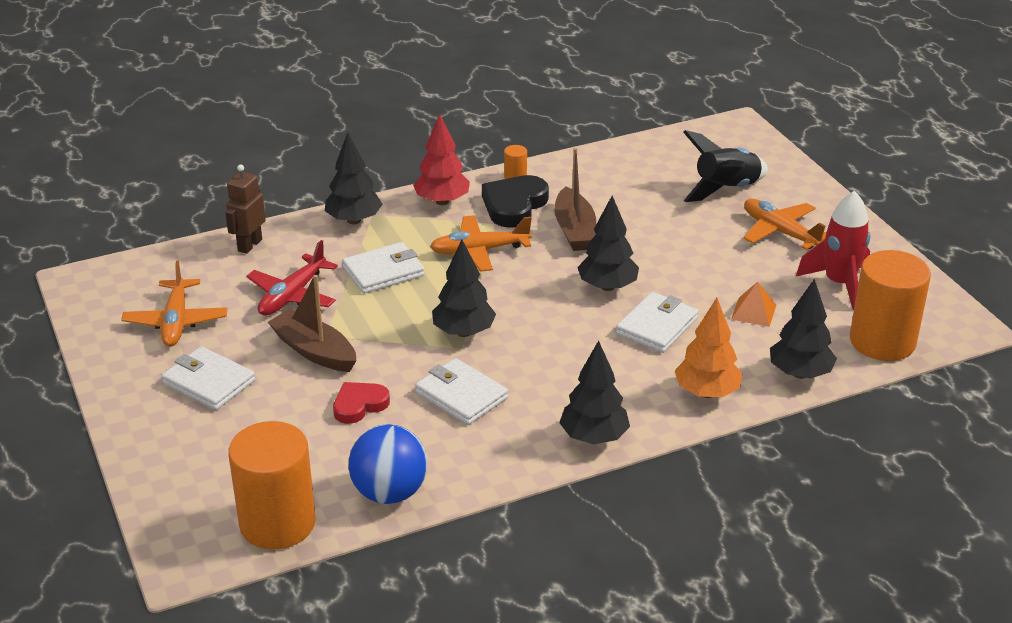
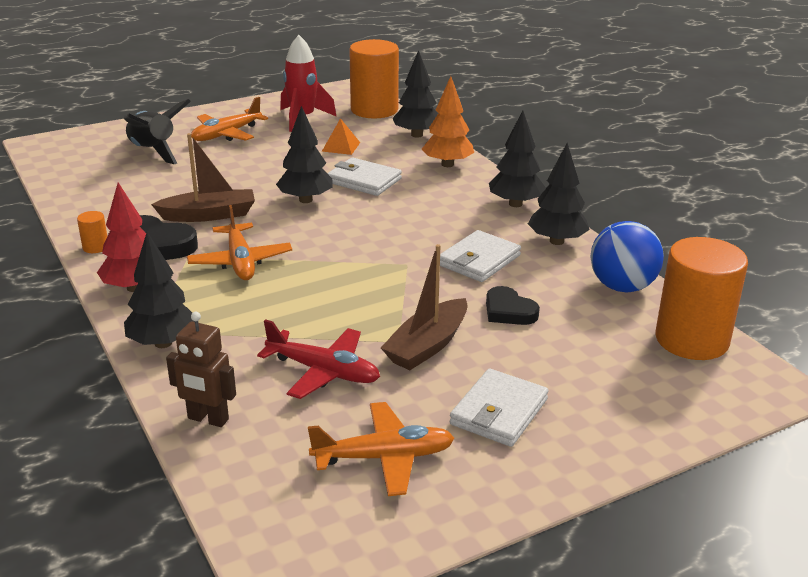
camera: 95 degrees left, 5 degrees down
(359, 405) = (508, 311): red heart -> black heart
(383, 272) = (276, 315): white wallet -> none
(463, 332) = (382, 263): black tree -> black tree (556, 241)

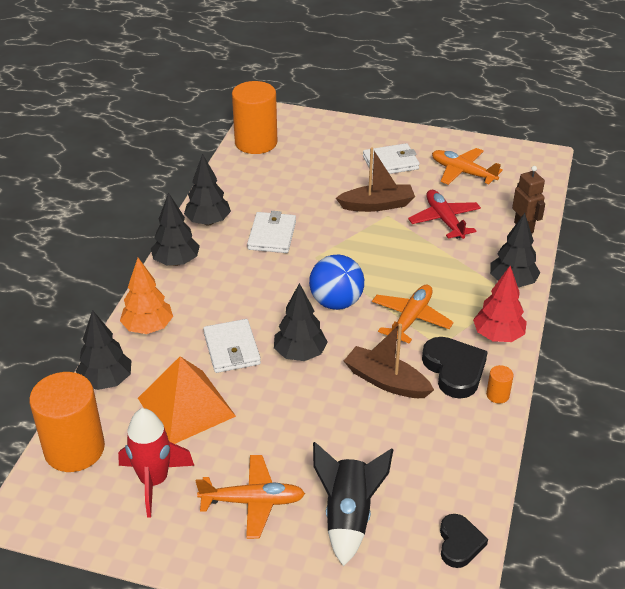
camera: 135 degrees left, 10 degrees up
(341, 147) = (186, 407): orange pyramid -> orange pyramid, size x2.12
(479, 260) = (272, 235): white wallet -> white wallet turned 75 degrees counterclockwise
(508, 311) = (309, 199): black heart -> black heart (459, 543)
(622, 287) = (231, 179): blue ball -> blue ball (336, 302)

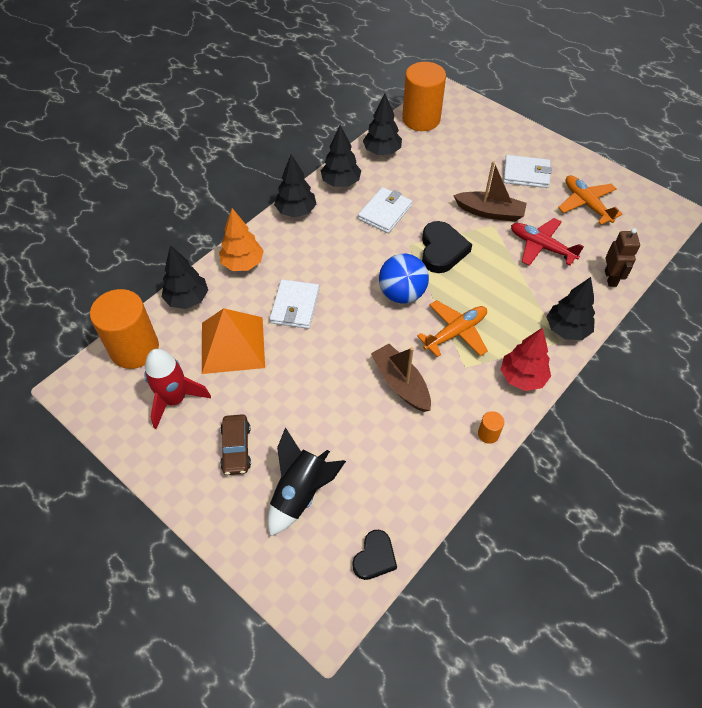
camera: 25 degrees right, 15 degrees up
(253, 502) = (236, 448): orange plane -> brown car
(300, 354) = (345, 331): black tree -> black tree (382, 152)
(444, 220) = (541, 246): red plane -> red plane turned 60 degrees counterclockwise
(454, 370) = (464, 395): black heart -> black heart (442, 250)

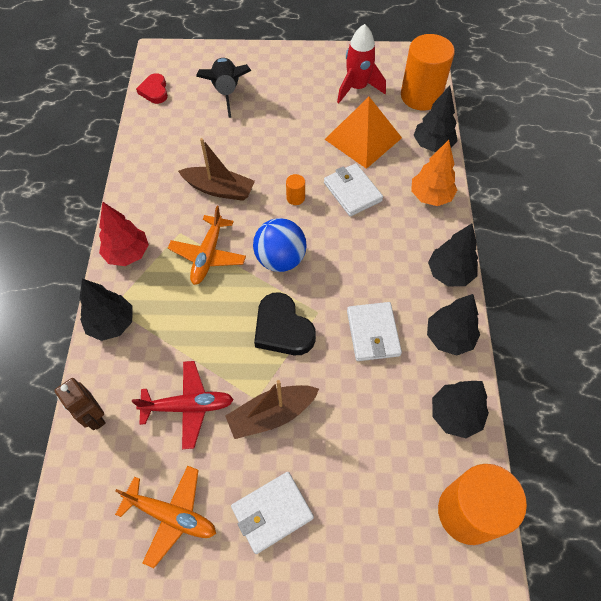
camera: 140 degrees right, 5 degrees up
(236, 448) = (289, 89): brown car -> none
(374, 557) = (154, 91): black heart -> red heart
(488, 434) = (129, 196): orange cylinder -> orange cylinder (295, 198)

